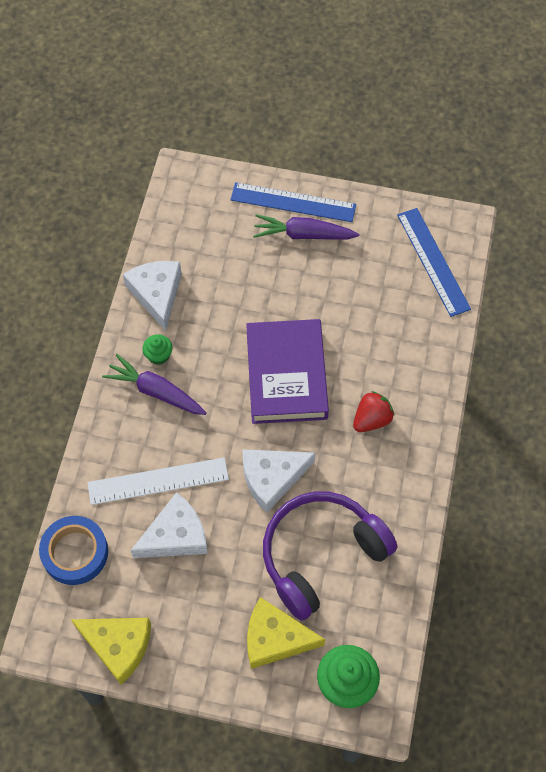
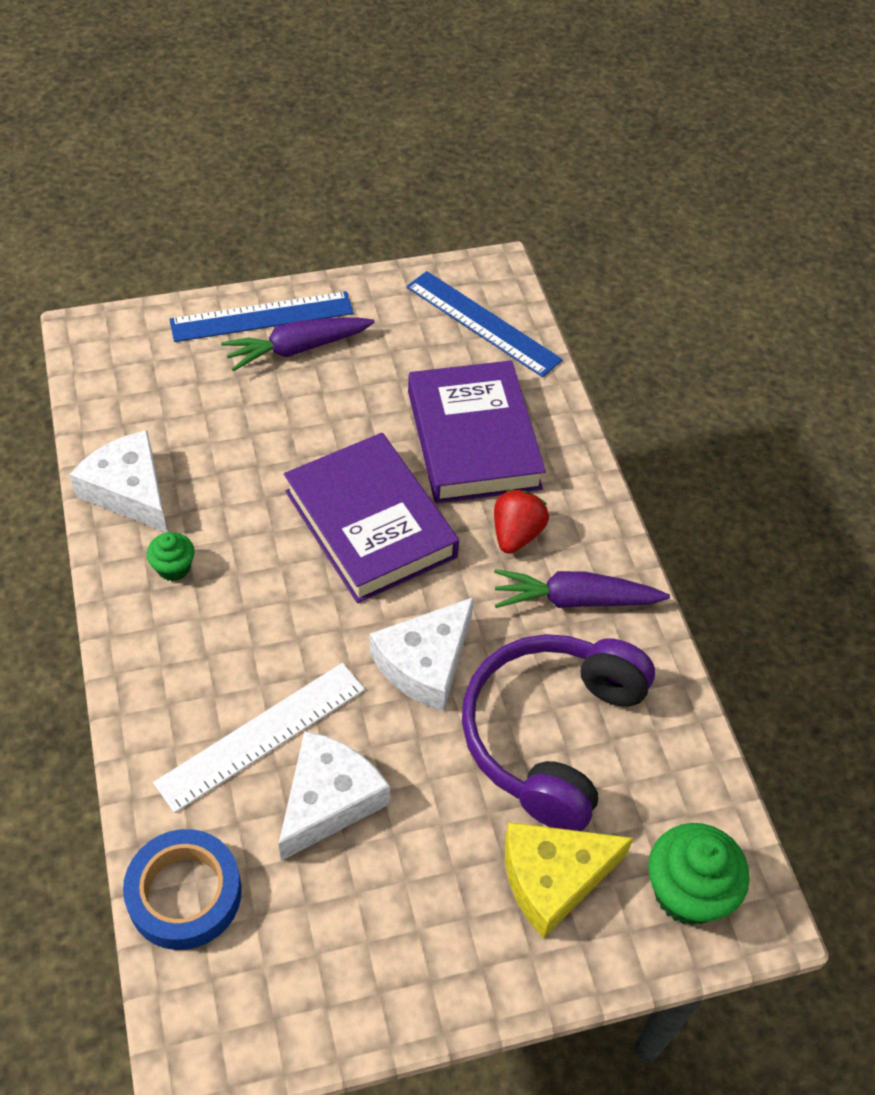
camera: 30 degrees left, 10 degrees down
(118, 646) = (325, 1003): yellow cheese -> none
(156, 391) = (194, 616): purple carrot -> purple carrot (575, 600)
(381, 343) = (473, 439): none -> purple book

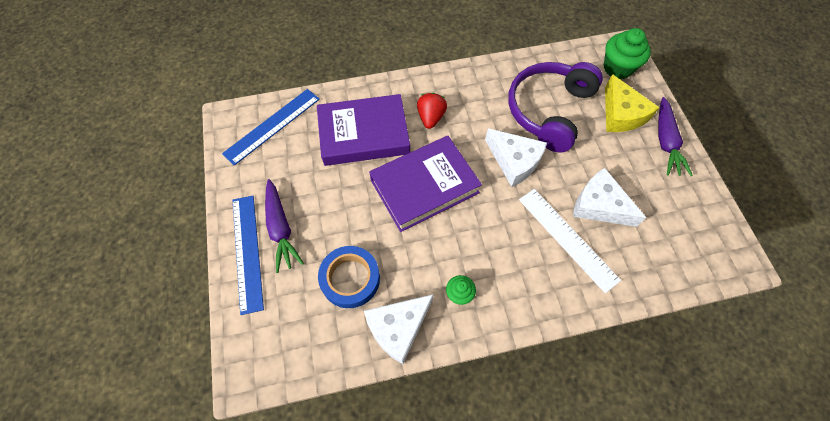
camera: 85 degrees left, 10 degrees up
(184, 894) = (664, 271): blue tape -> blue tape (350, 279)
(516, 534) = (431, 117): red strawberry -> red strawberry turned 75 degrees clockwise
(550, 734) = (548, 110): purple headphones -> purple headphones turned 90 degrees clockwise
(575, 600) = (471, 95): purple carrot -> purple carrot (665, 142)

